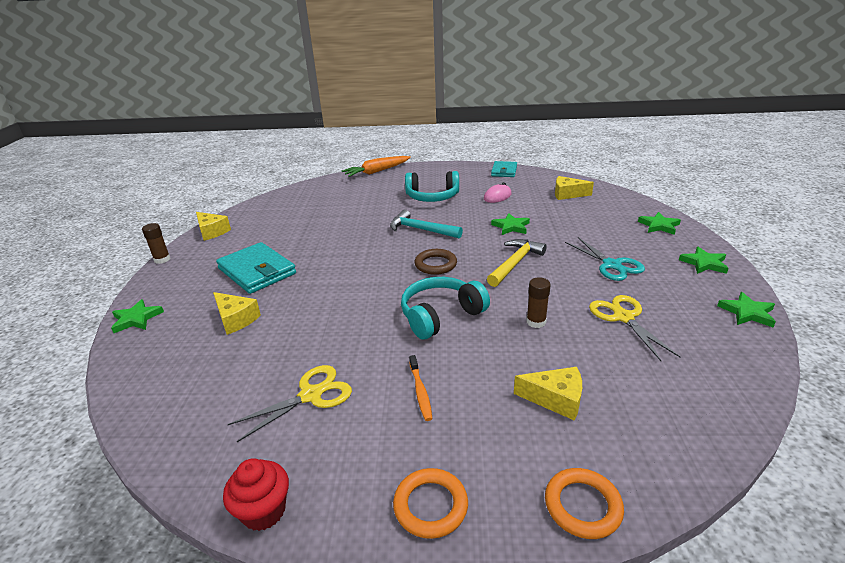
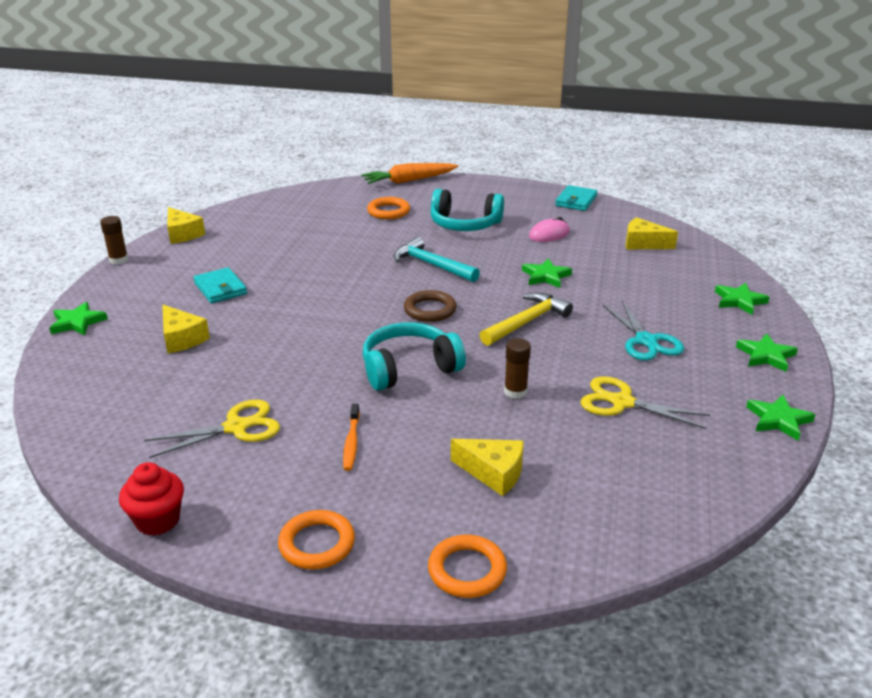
camera: 10 degrees right, 0 degrees up
(257, 271) = (220, 288): turquoise wallet -> turquoise wallet, size x0.62
(371, 195) = (388, 211): none -> orange ring
(623, 317) = (622, 402): yellow scissors -> yellow scissors turned 60 degrees counterclockwise

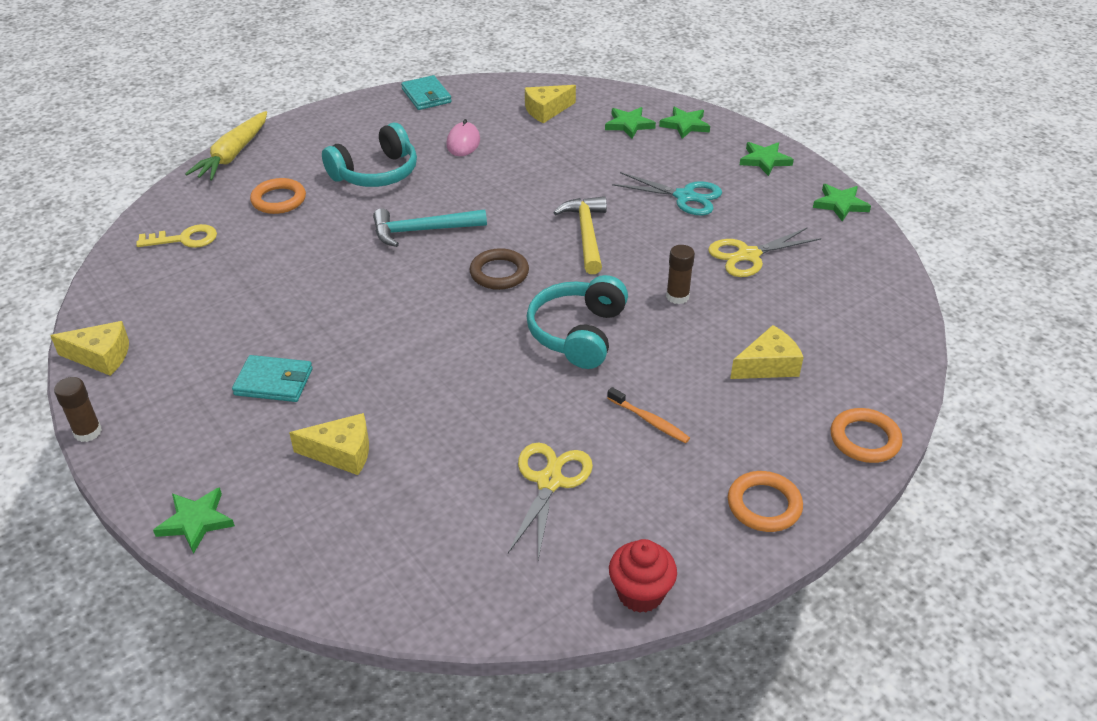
camera: 50 degrees left, 10 degrees up
(311, 206) = (184, 239): none -> yellow key
(409, 181) = (233, 154): orange carrot -> yellow carrot
(545, 276) = (529, 184): green star -> green star (629, 125)

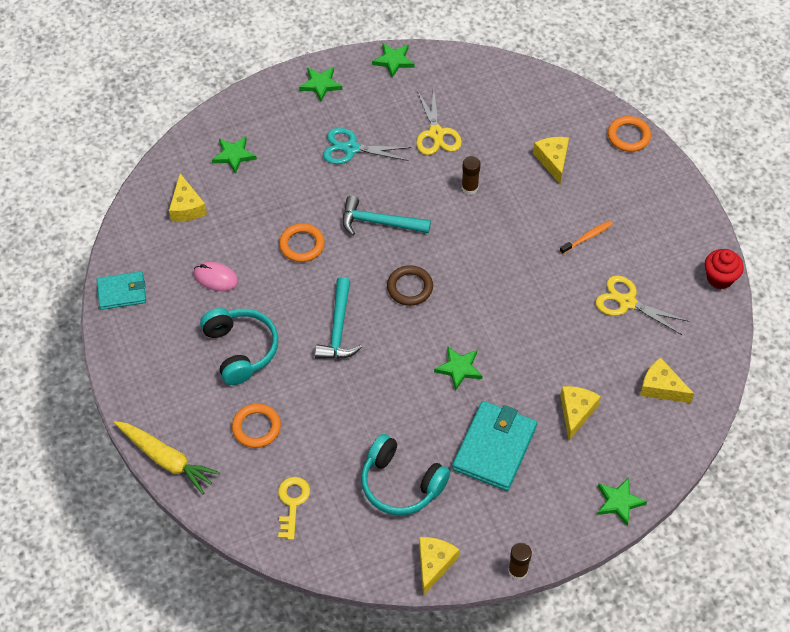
camera: 75 degrees left, 15 degrees up
(274, 382) = (494, 448): turquoise wallet -> turquoise wallet, size x1.62
(404, 544) = (661, 387): none -> yellow cheese
(578, 333) = (492, 255): turquoise headphones -> turquoise headphones (401, 484)
(586, 235) = (379, 222): yellow hammer -> turquoise hammer
(685, 125) = (249, 118): green star -> green star (459, 368)
(685, 196) = (351, 148): turquoise scissors -> turquoise scissors turned 120 degrees counterclockwise
(764, 505) = (668, 201): orange ring -> orange ring (302, 245)

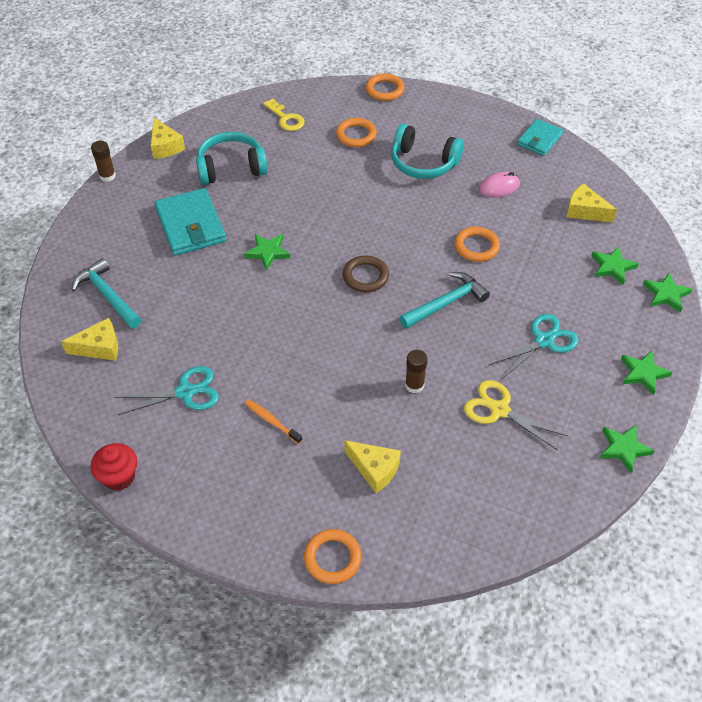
camera: 135 degrees right, 5 degrees down
(166, 459) = (385, 90): yellow carrot -> orange ring
(338, 328) = (380, 217): turquoise hammer -> turquoise hammer (108, 296)
(576, 412) = (152, 285): yellow cheese -> none
(587, 237) = (271, 421): orange toothbrush -> orange toothbrush turned 120 degrees clockwise
(619, 502) = (70, 253): green star -> green star (666, 294)
(627, 302) = (185, 392): yellow scissors -> turquoise scissors

